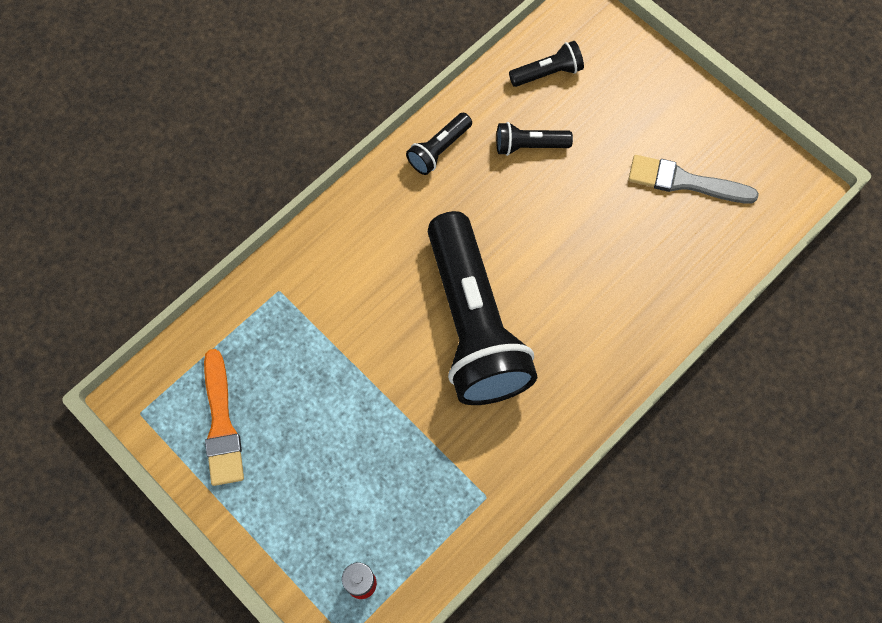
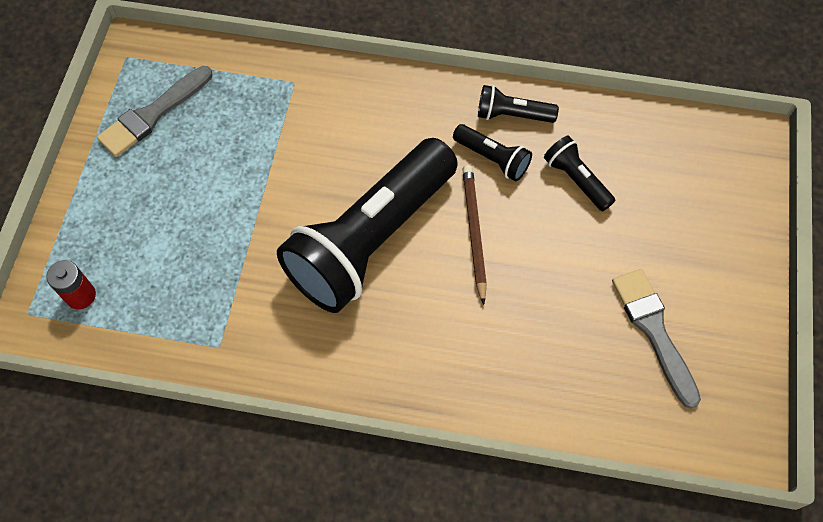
camera: 55 degrees right, 5 degrees down
(221, 424) = (153, 114): orange brush -> grey brush
(521, 246) = (474, 232): none -> brown pencil
(547, 73) = (660, 151): black flashlight -> black flashlight (492, 159)

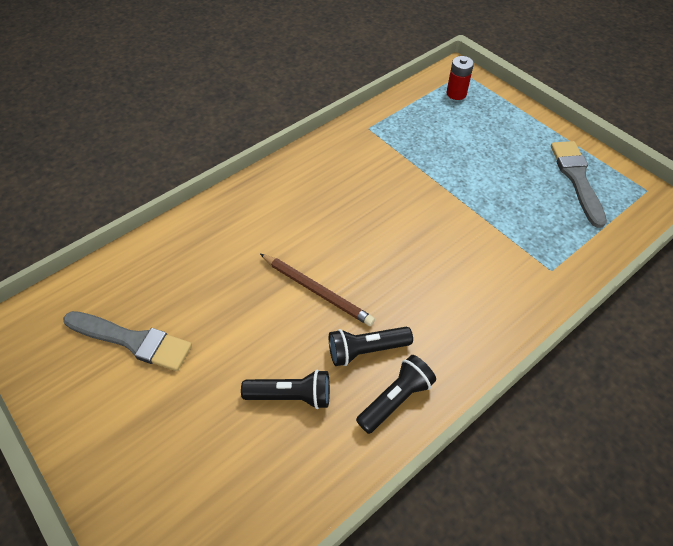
camera: 130 degrees right, 10 degrees down
(371, 239) = (369, 231): black flashlight -> none

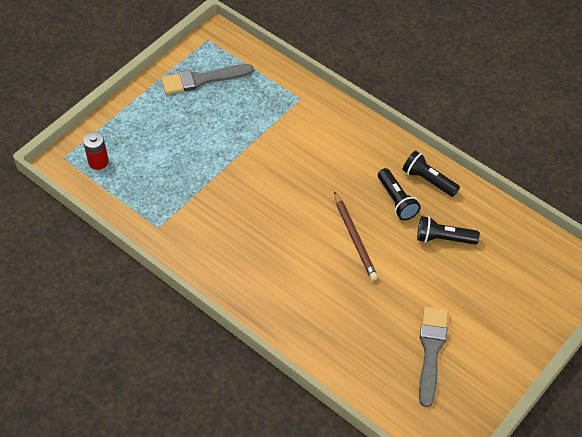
camera: 100 degrees left, 0 degrees up
(291, 395) = (443, 238): black flashlight -> black flashlight turned 75 degrees counterclockwise
(316, 291) = (354, 238): brown pencil -> brown pencil turned 135 degrees clockwise

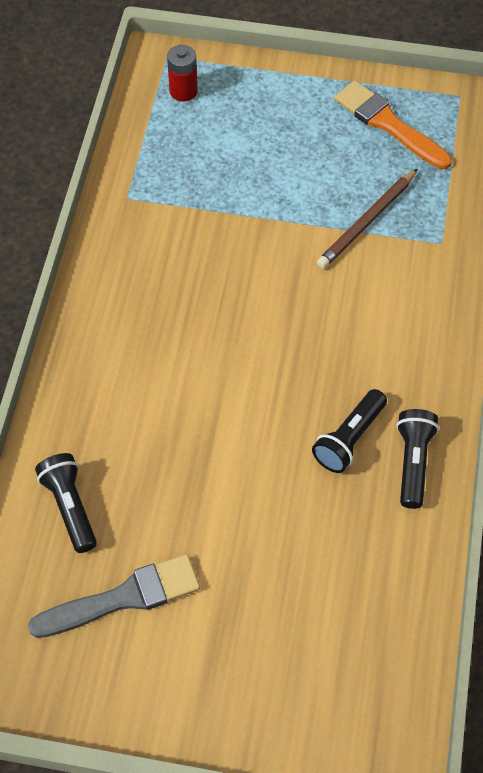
camera: 60 degrees right, 5 degrees up
(203, 79) = (389, 124): grey brush -> orange brush
(354, 238) = (251, 417): brown pencil -> brown pencil (367, 221)
(443, 238) = (323, 529): black flashlight -> black flashlight (70, 507)

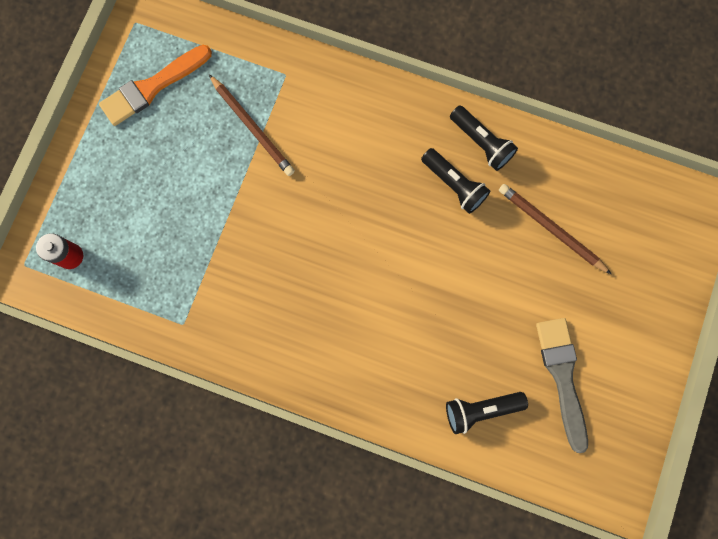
camera: 80 degrees left, 20 degrees up
(317, 561) = (551, 229): none -> brown pencil
(413, 462) = (481, 143): black flashlight -> black flashlight turned 150 degrees counterclockwise

